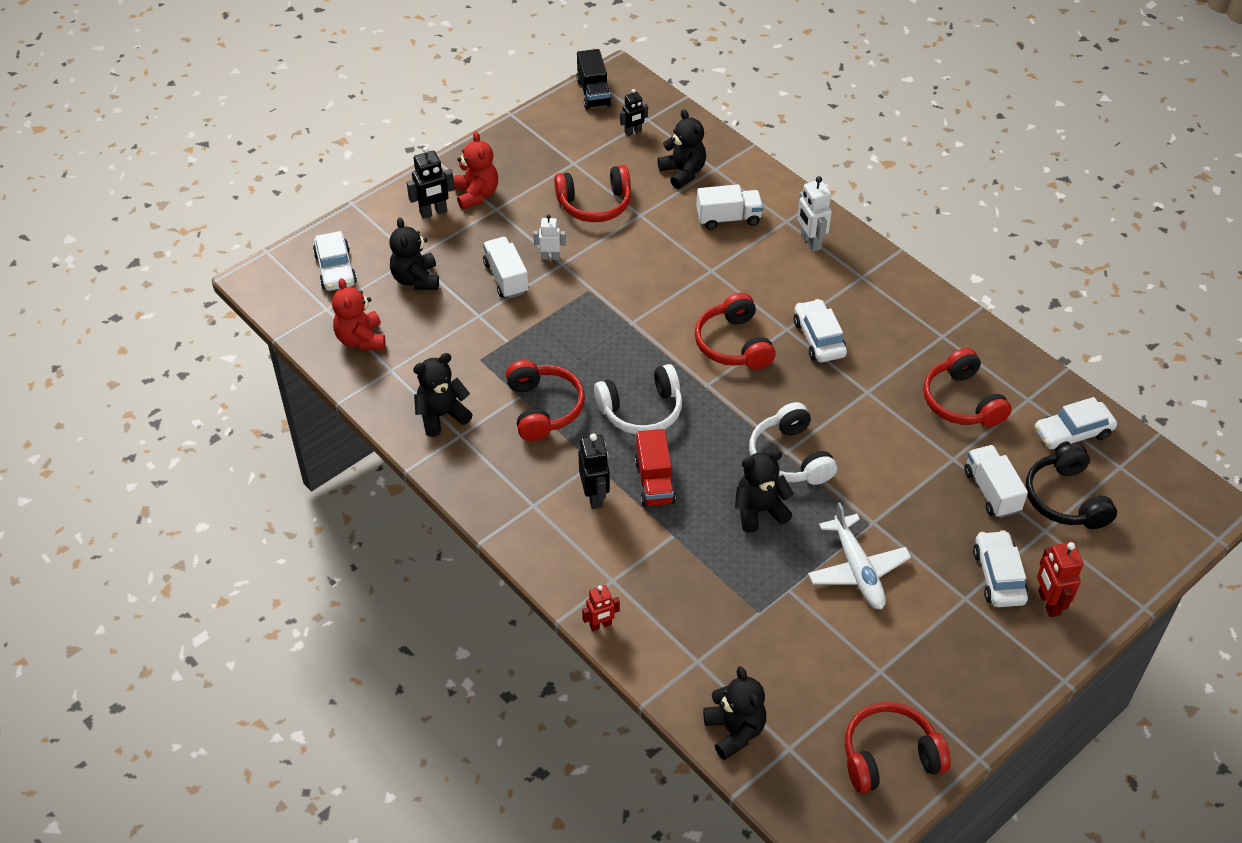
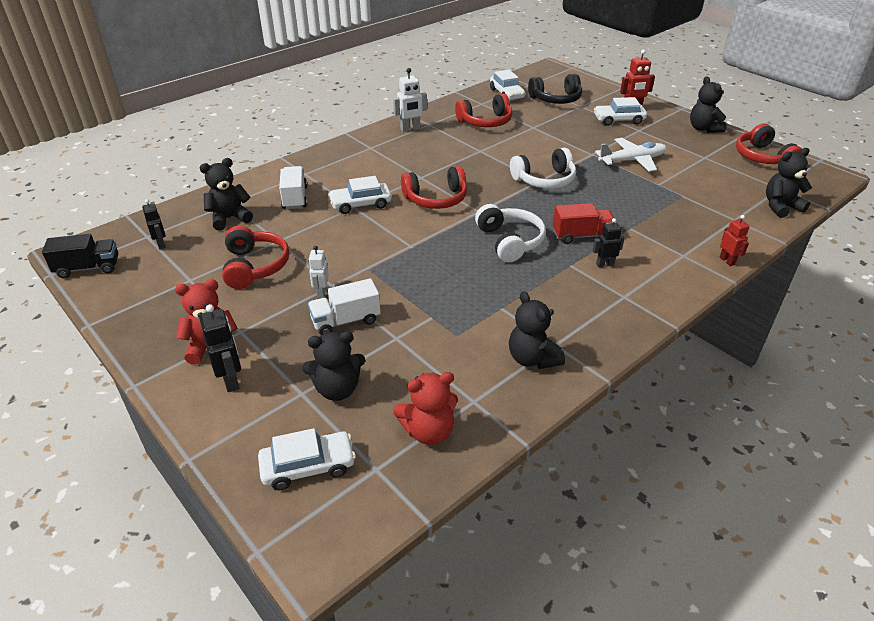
camera: 90 degrees left, 10 degrees down
(544, 408) = (514, 293): red headphones -> none
(595, 496) = (604, 264): black robot -> black robot, size x0.66
(759, 510) = (595, 193): black teddy bear -> black teddy bear (703, 129)
(810, 242) = (330, 165): white robot -> white robot (410, 129)
(819, 338) = (430, 165): white car -> white car (361, 204)
(991, 491) = (556, 118): white truck -> none

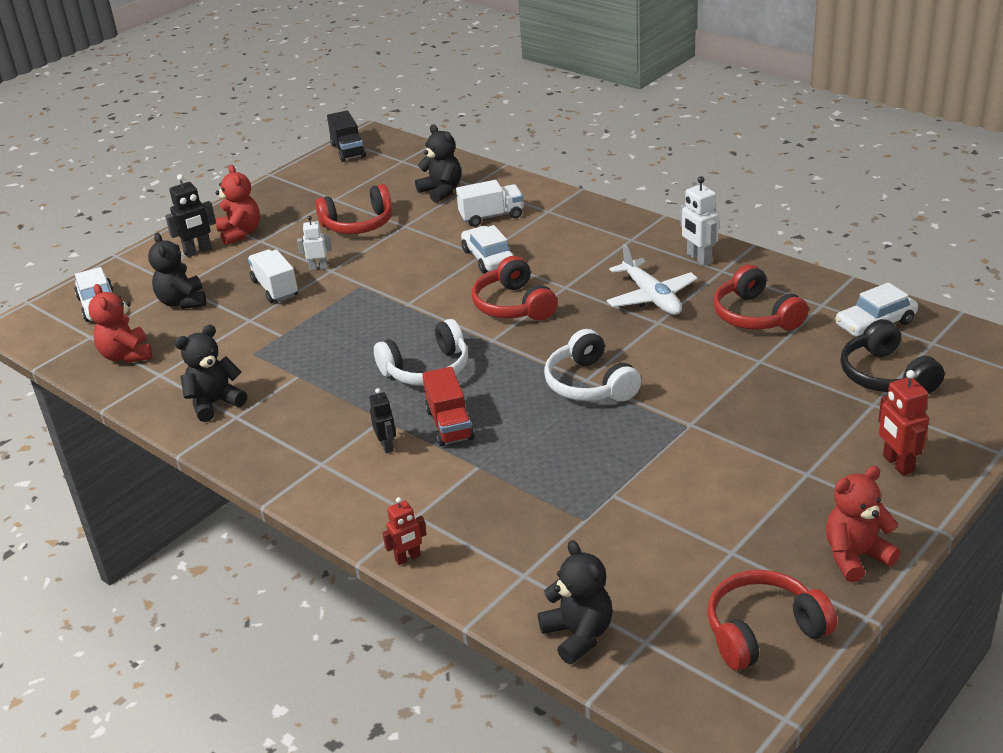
camera: 85 degrees right, 5 degrees down
(161, 244) = (389, 171): black robot -> none
(618, 120) = (836, 449): white car -> none
(632, 161) = (683, 466): white plane -> white plane (651, 297)
(703, 129) = (855, 556): black teddy bear -> red teddy bear

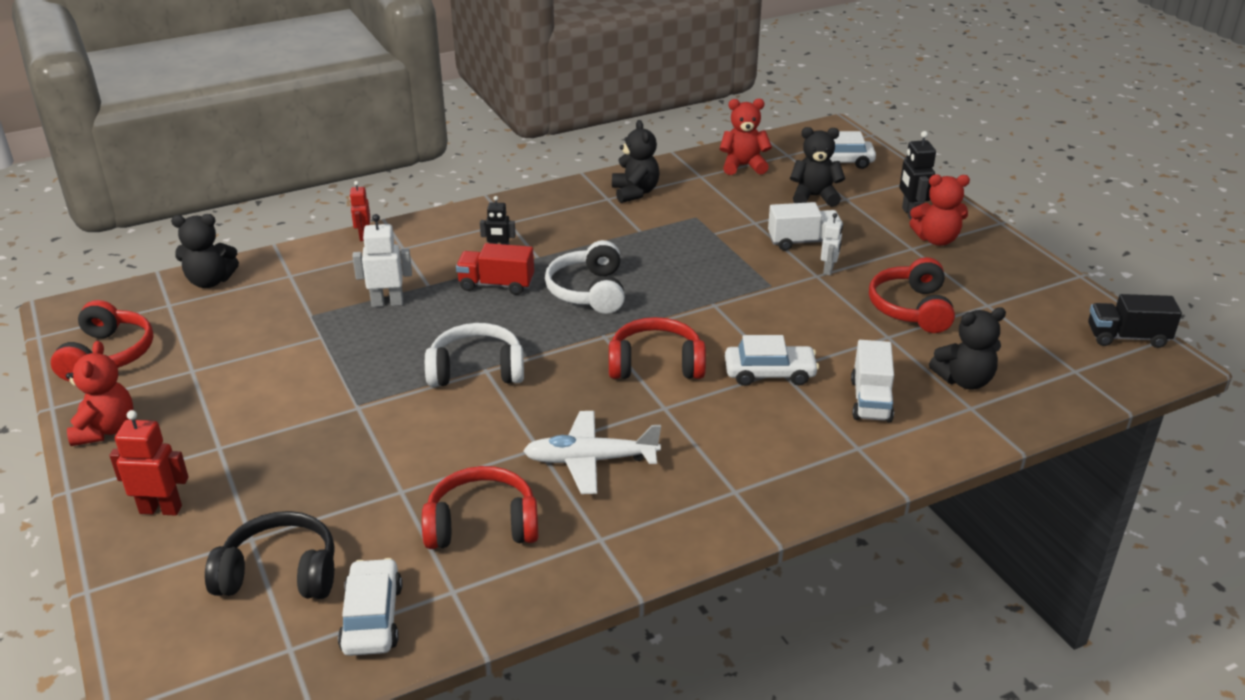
camera: 110 degrees right, 0 degrees up
(699, 258) = (643, 530): white robot -> white robot (387, 302)

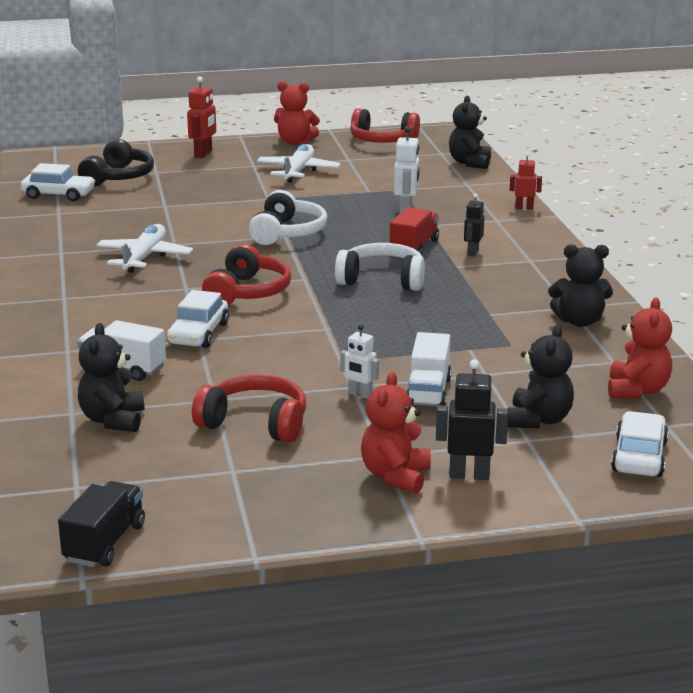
camera: 105 degrees right, 10 degrees down
(246, 402) = (298, 171): none -> white plane
(482, 524) = (110, 223): red headphones -> none

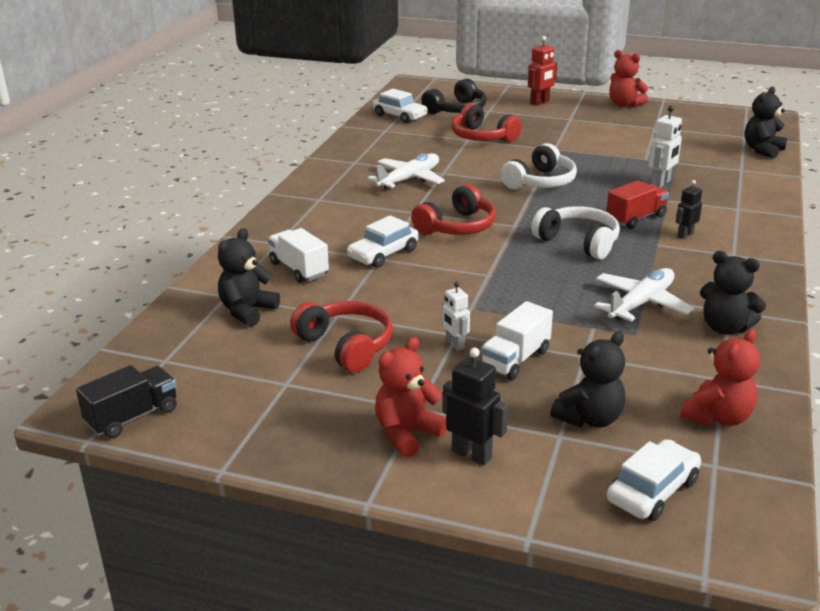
camera: 30 degrees right, 5 degrees up
(298, 171) = (601, 130): white plane -> white plane (641, 303)
(382, 140) = (701, 116): red headphones -> red headphones (482, 137)
(524, 208) = (775, 202): red robot -> none

